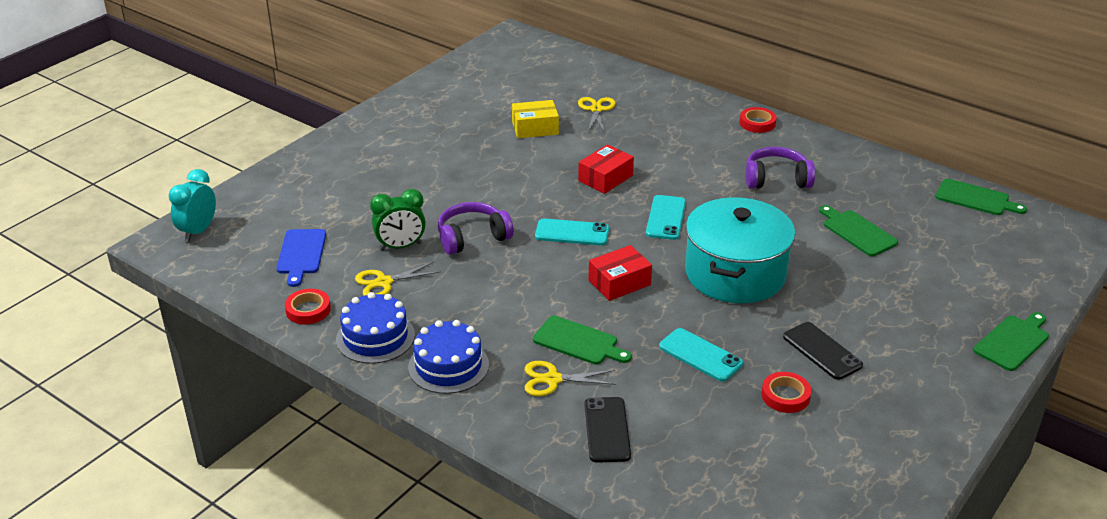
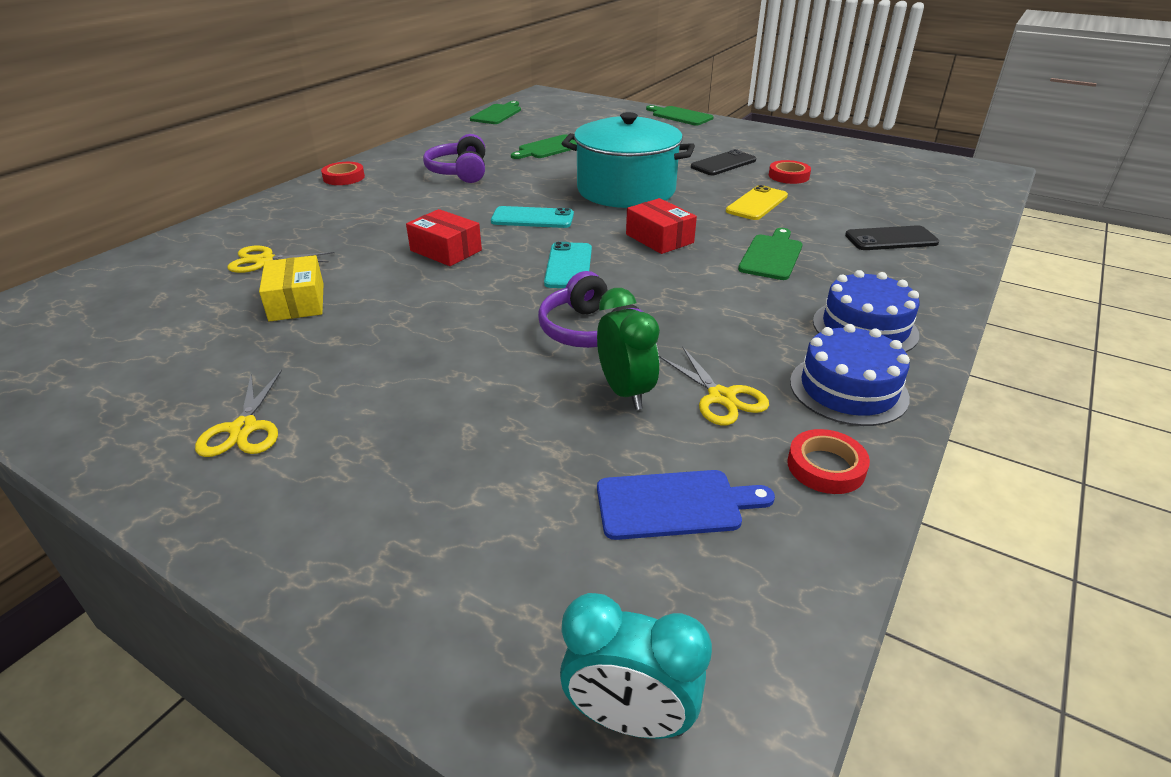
camera: 95 degrees left, 0 degrees up
(552, 379) = (841, 266): yellow scissors -> yellow scissors (243, 429)
(700, 355) = (757, 203): turquoise phone -> yellow phone

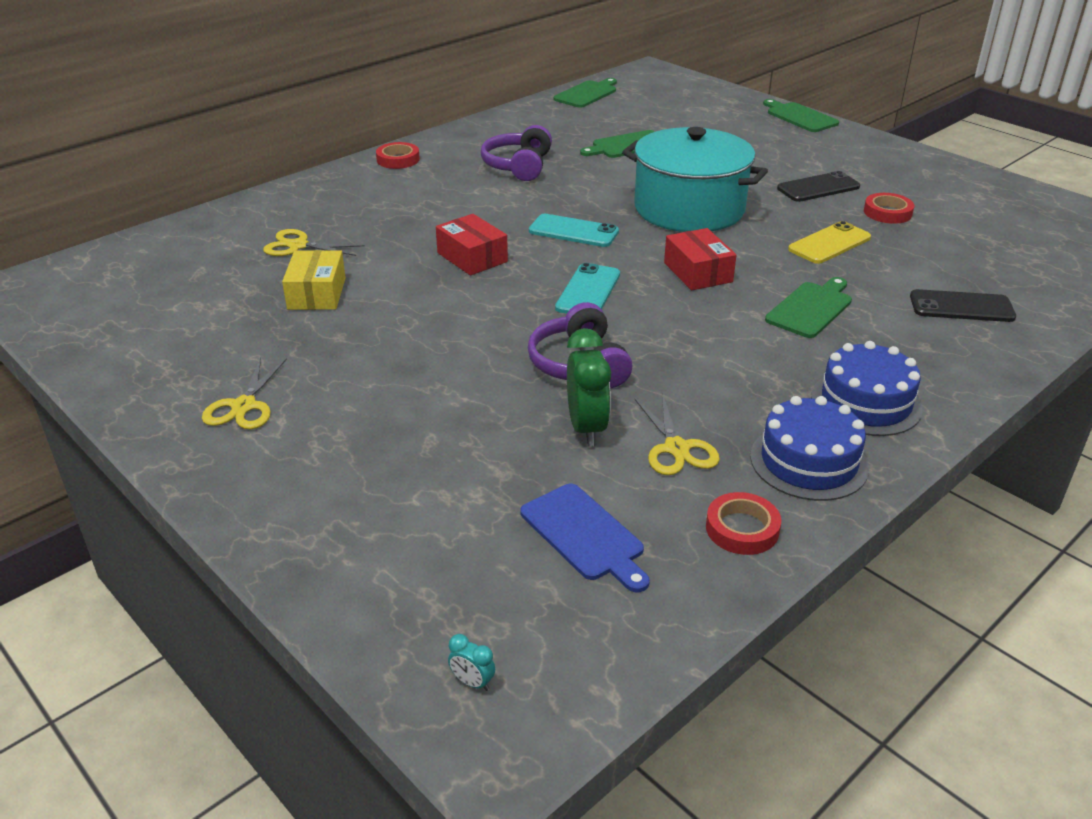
camera: 15 degrees right, 0 degrees up
(629, 718) = (472, 682): turquoise clock -> turquoise clock, size x0.44
(675, 504) = (584, 535): blue cutting board -> blue cutting board turned 45 degrees clockwise

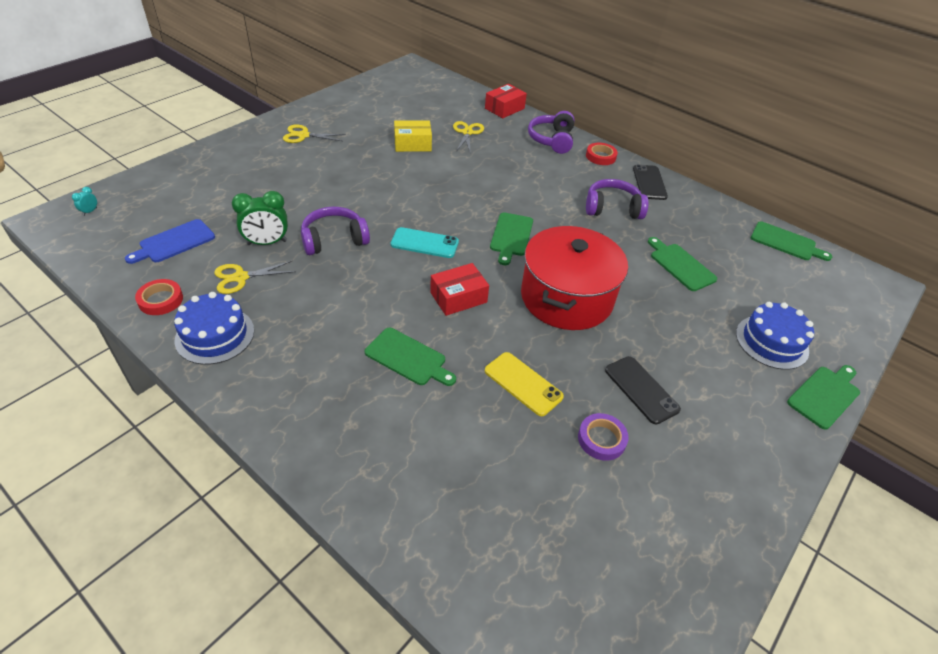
camera: 80 degrees right, 10 degrees up
(344, 185) = (552, 140): none -> purple headphones
(472, 257) = (464, 194): red box -> red box (504, 108)
(573, 231) = (511, 236): turquoise phone -> green cutting board
(689, 209) = (566, 298): turquoise pot -> red pot
(866, 402) = (276, 374): blue cake -> blue cake (771, 342)
(887, 212) = (601, 439): red tape -> purple tape
(961, 307) = (416, 465): black phone -> black phone (649, 182)

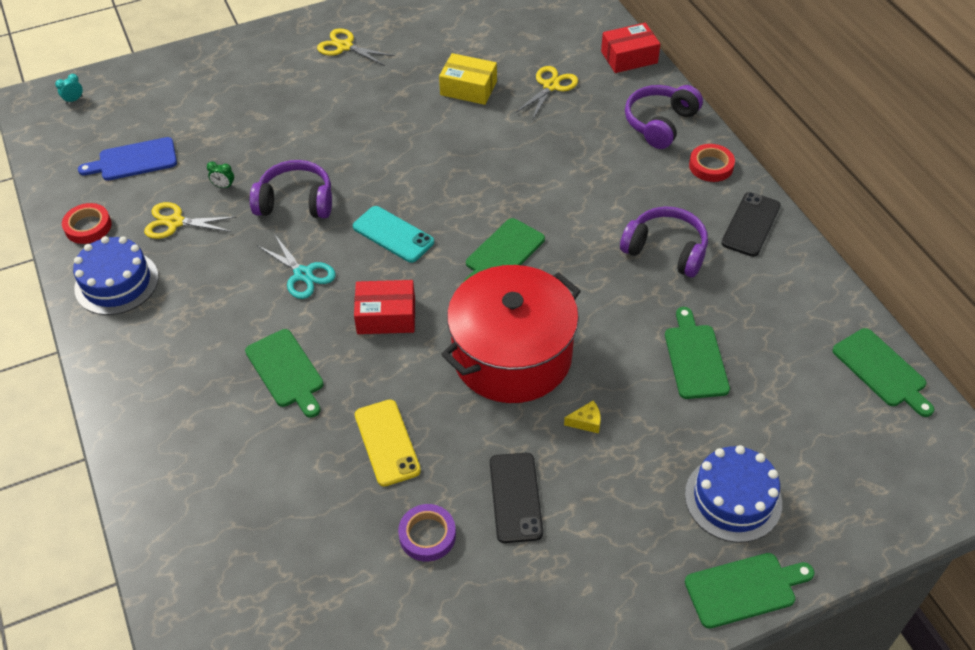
camera: 30 degrees right, 5 degrees up
(267, 243) = (224, 186): green clock -> green clock, size x0.44
(374, 287) = (303, 274): none -> turquoise scissors
(647, 324) = (586, 422): none -> yellow cheese

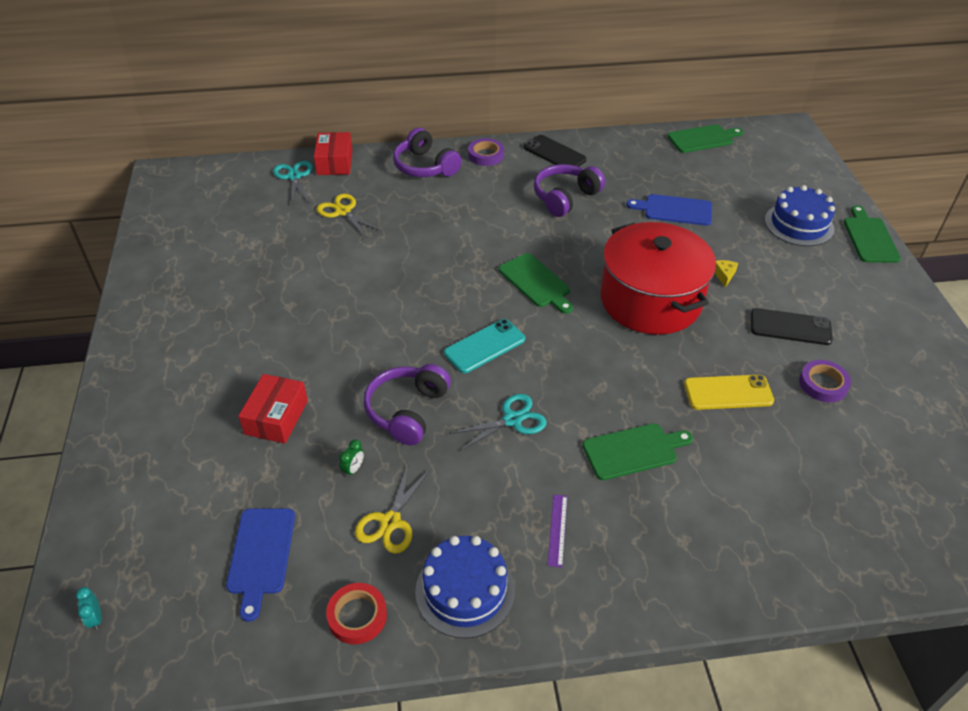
camera: 75 degrees left, 5 degrees down
(184, 330) = (557, 530): none -> purple ruler
(344, 46) = (185, 335): yellow scissors -> none
(386, 316) = (585, 368): red box -> red box (276, 417)
(468, 88) = (313, 260): yellow box -> none
(590, 38) = (294, 177): none -> turquoise scissors
(695, 358) = (674, 210): green cutting board -> blue cutting board
(711, 166) = (486, 155): red tape -> purple tape

